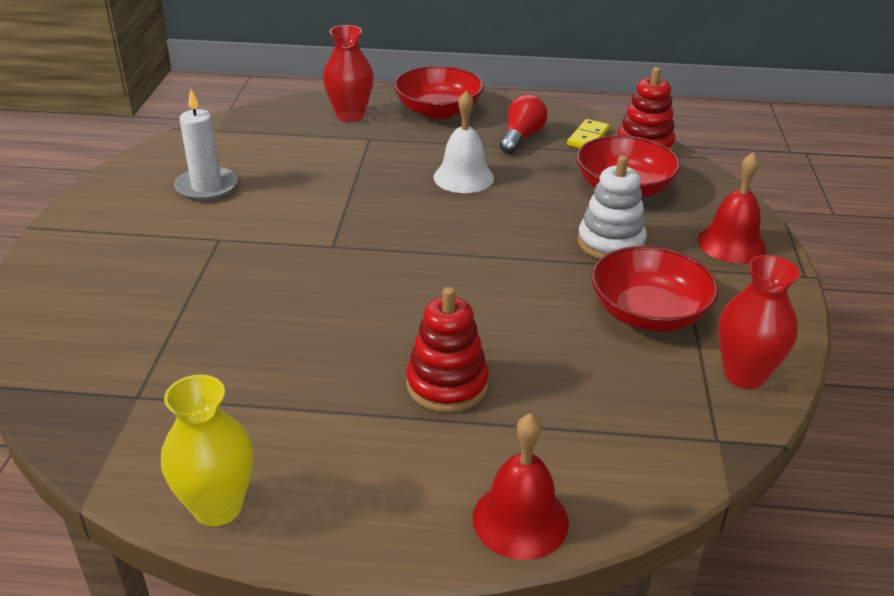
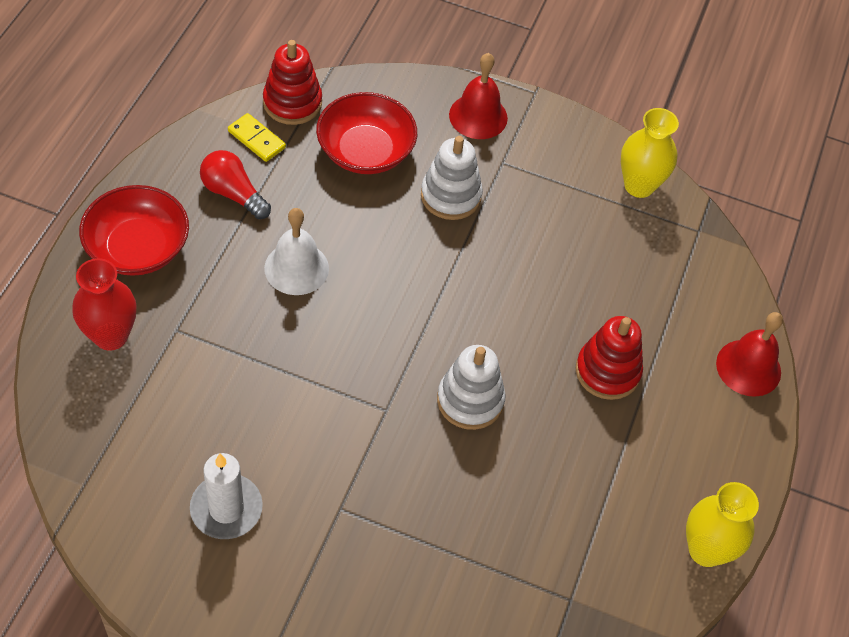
camera: 80 degrees left, 20 degrees up
(364, 292) = (470, 400): none -> white stacking toy
(648, 313) = (554, 211): red bowl -> none
(744, 375) = (639, 185): red vase -> yellow vase

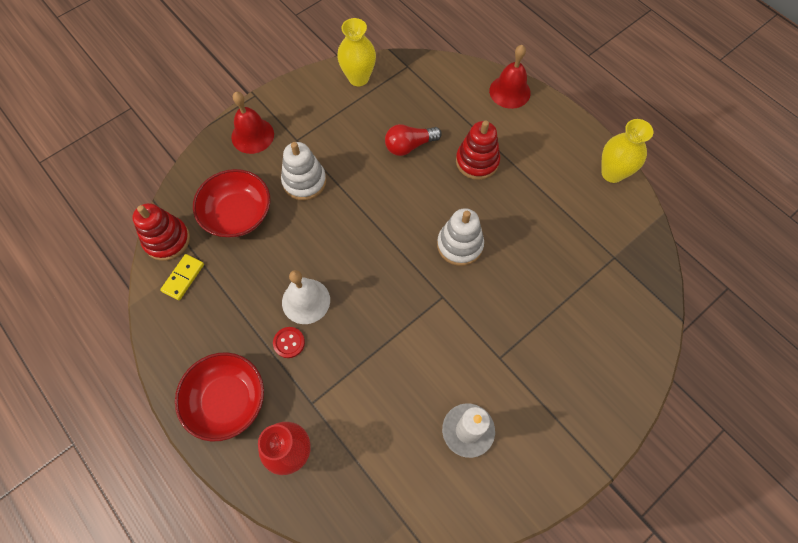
camera: 55 degrees left, 10 degrees up
(233, 194) = (220, 314): red light bulb -> red light bulb (409, 146)
(236, 275) = (289, 342): none -> red button
(256, 139) = (183, 278): yellow domino -> yellow domino turned 45 degrees counterclockwise

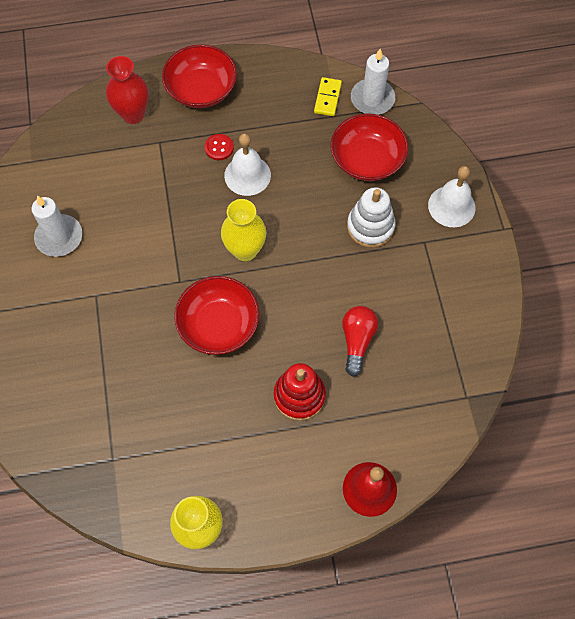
camera: 120 degrees right, 0 degrees up
(167, 240) = (372, 99): red stacking toy -> white candle
(183, 278) = (327, 98): yellow domino -> yellow domino turned 45 degrees clockwise
(252, 135) = (451, 206): red bell -> white bell
(358, 78) = (475, 337): yellow vase -> yellow vase (245, 250)
(459, 245) = (218, 324): white stacking toy -> red bowl

